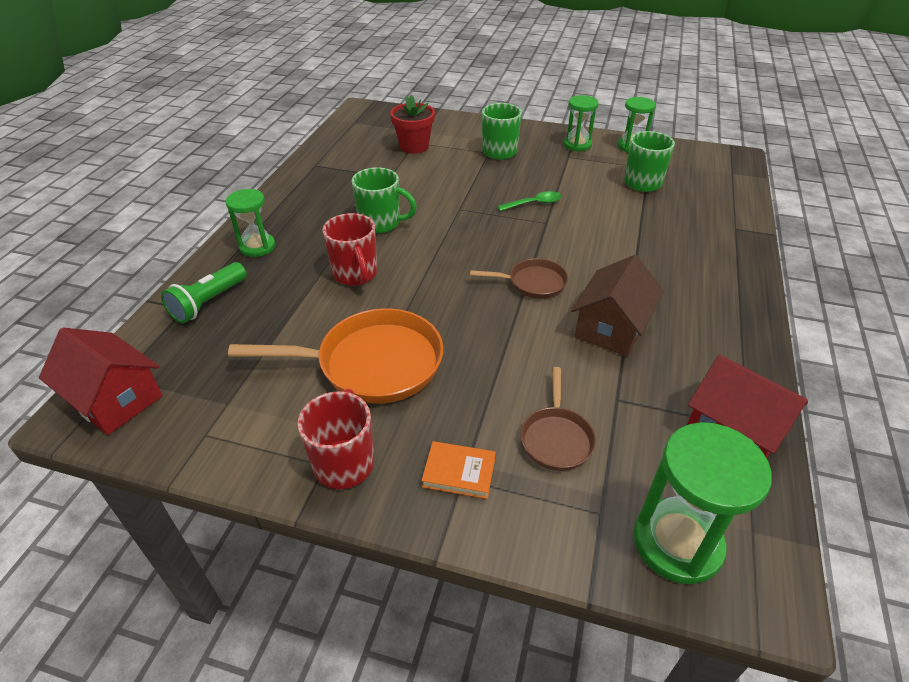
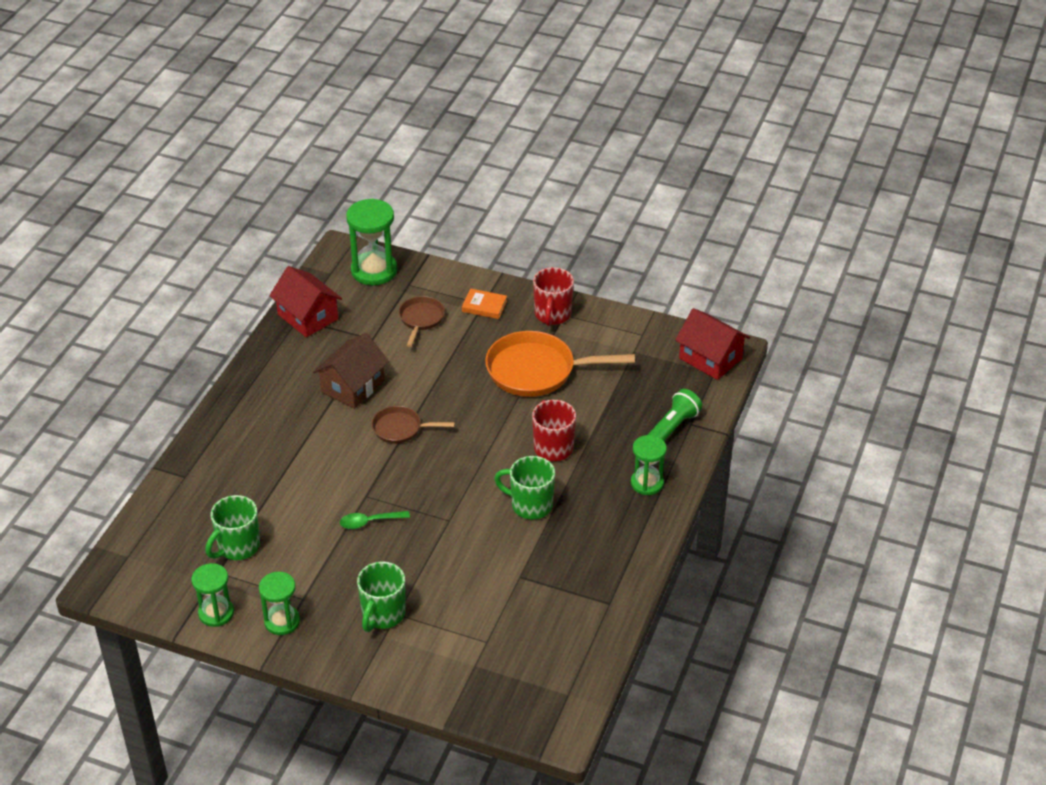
camera: 175 degrees left, 0 degrees up
(414, 146) = (488, 632): red flower pot -> none

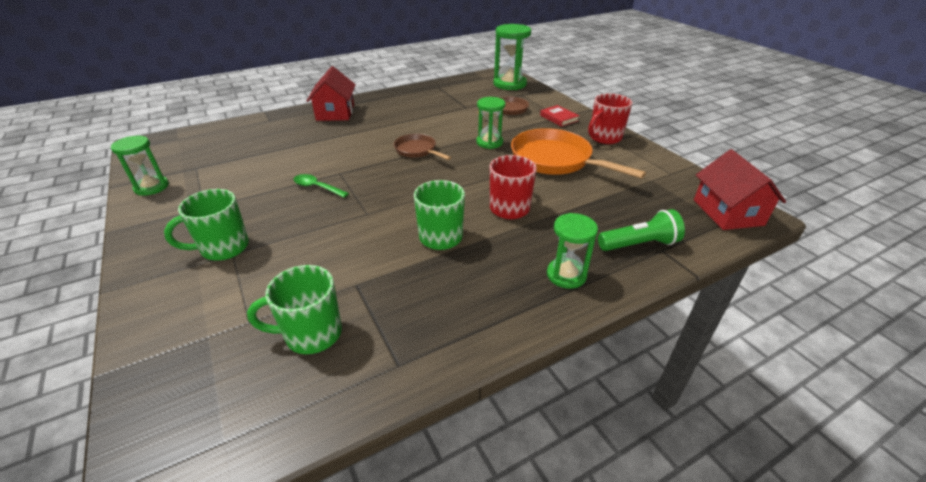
camera: 40 degrees right, 5 degrees down
(237, 547) = (228, 161): green mug -> green mug (311, 334)
(282, 621) = (168, 213): green hourglass -> green hourglass (489, 142)
(308, 317) = (444, 88): red house -> red house (335, 112)
(353, 386) = (421, 121): brown house -> none
(484, 306) = (559, 118): orange book -> red book

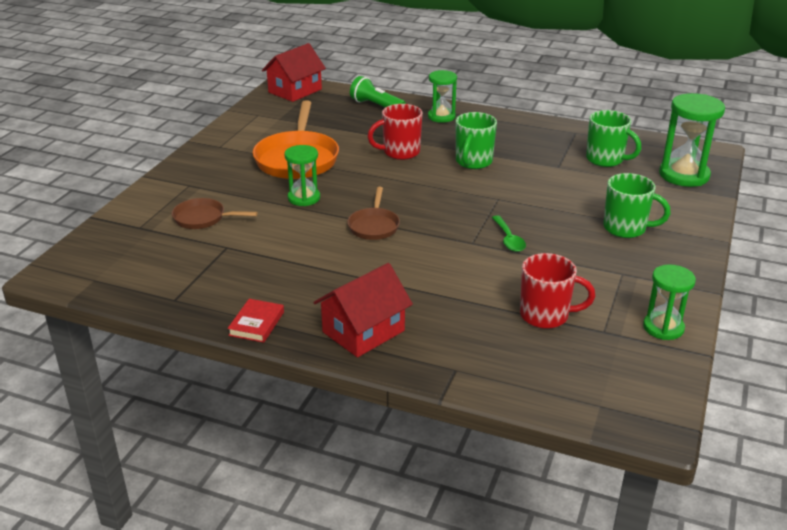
camera: 130 degrees left, 5 degrees down
(509, 84) = (104, 249): green hourglass -> green hourglass (684, 175)
(559, 118) = (193, 184): red book -> red book (256, 323)
(604, 138) = (219, 151): red mug -> red mug (546, 316)

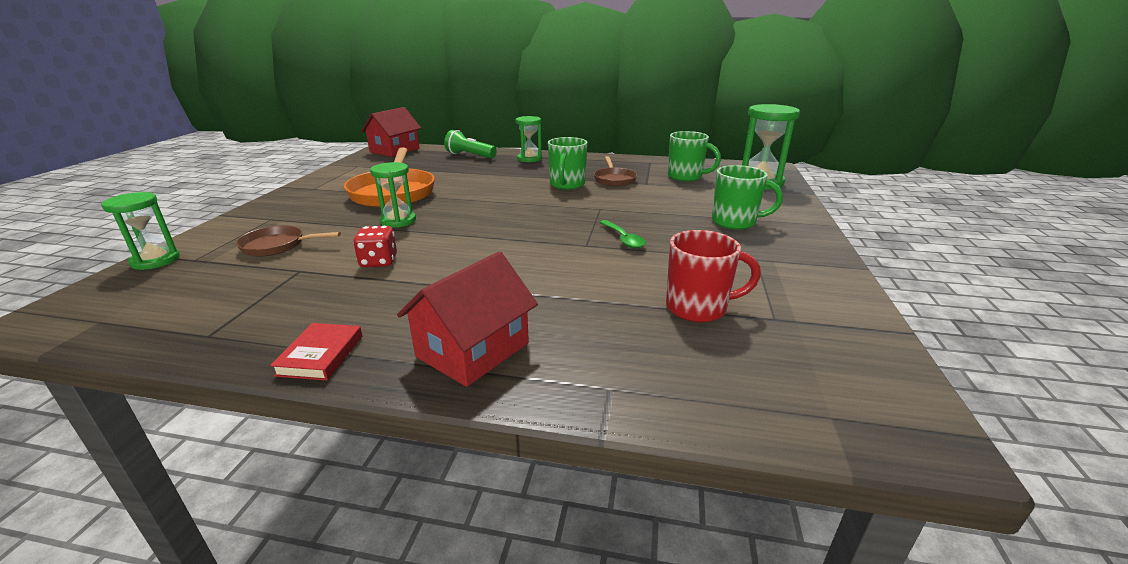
camera: 10 degrees left, 5 degrees down
(290, 244) = (379, 262): none -> red dice
(374, 226) = (476, 238): brown pan -> brown pan (614, 179)
(400, 152) = (496, 182): red mug -> none
(663, 328) = (838, 308): green hourglass -> green hourglass (155, 260)

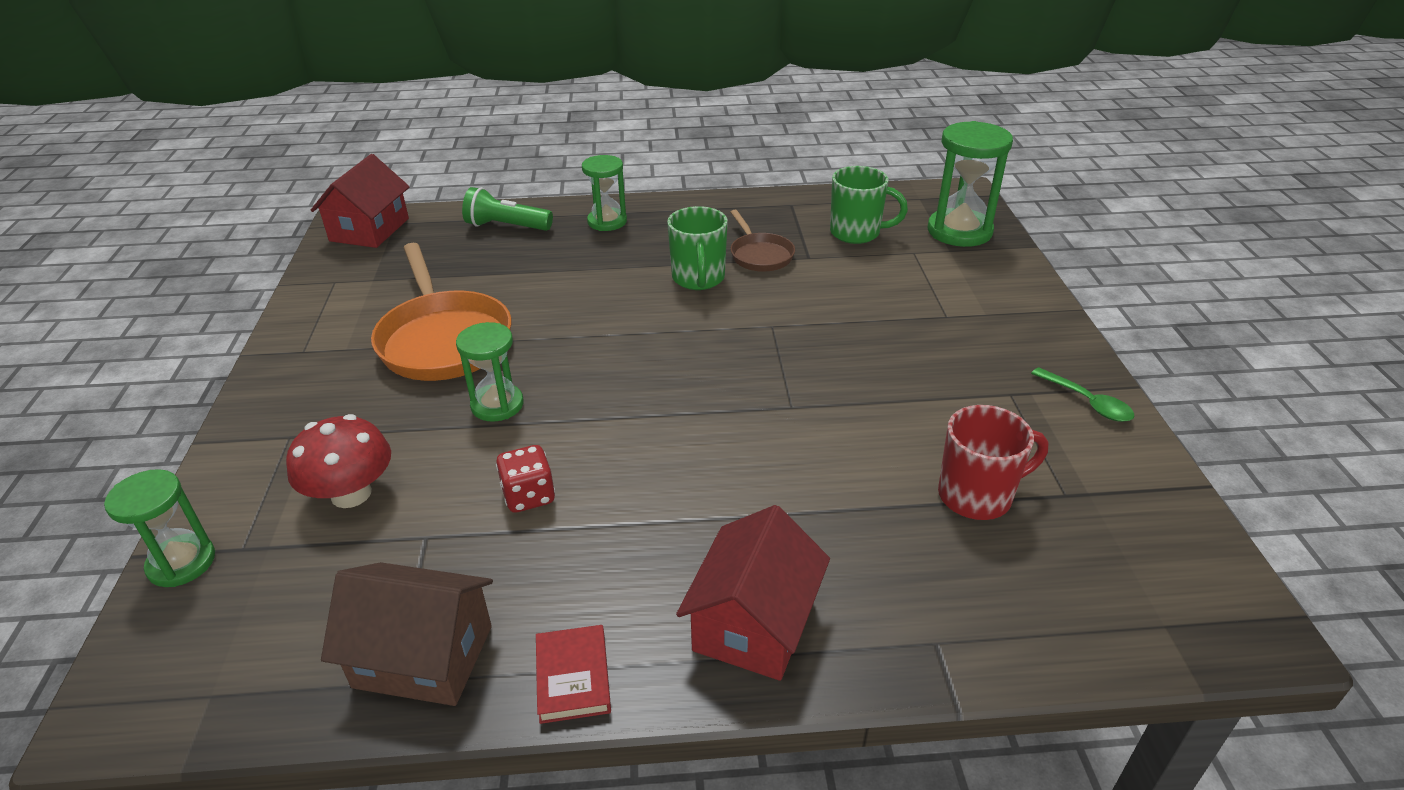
camera: 15 degrees left, 10 degrees up
(238, 326) = (423, 656): none -> brown house
(277, 246) = (351, 493): brown pan -> red mushroom
(623, 239) = (834, 386): green spoon -> green spoon (1087, 402)
(735, 222) = (959, 325): green mug -> none

